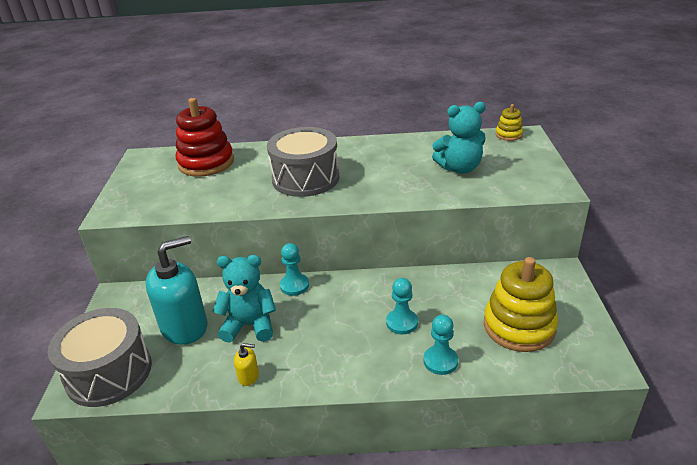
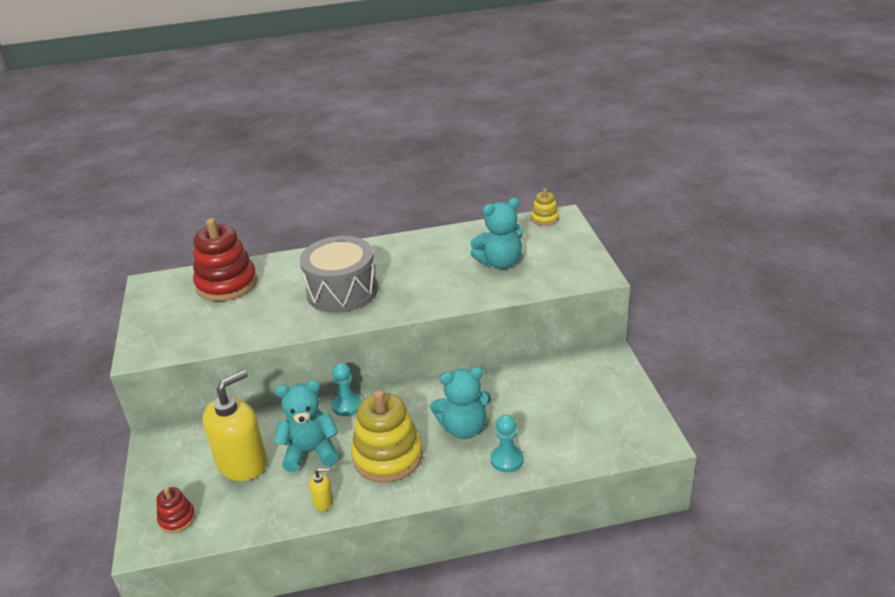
camera: 10 degrees left, 0 degrees up
(109, 372) = (177, 519): grey drum -> red stacking toy
(184, 327) = (242, 463): turquoise soap dispenser -> yellow soap dispenser
(402, 323) = (464, 428): turquoise pawn -> turquoise teddy bear
(519, 326) = (576, 416): yellow stacking toy -> yellow stacking toy (388, 456)

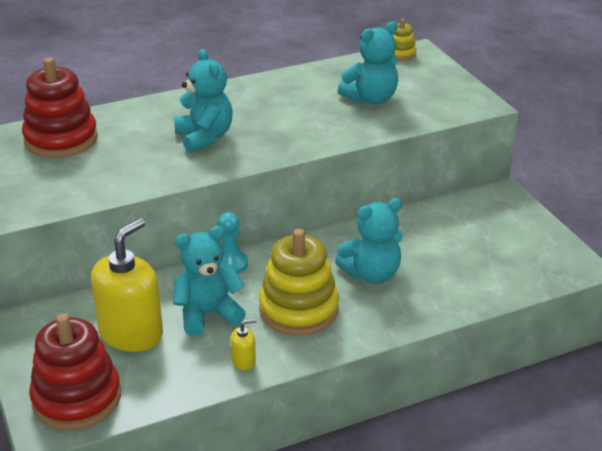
camera: 15 degrees left, 0 degrees up
(177, 519) = (77, 398): red stacking toy -> red stacking toy, size x2.05
(342, 291) = (204, 137): grey drum -> turquoise teddy bear
(507, 460) = (430, 299): turquoise pawn -> none

